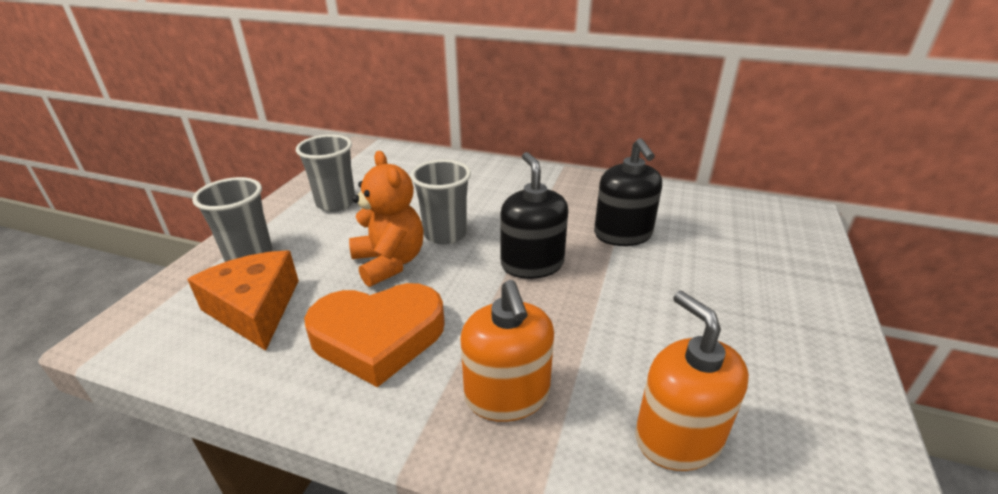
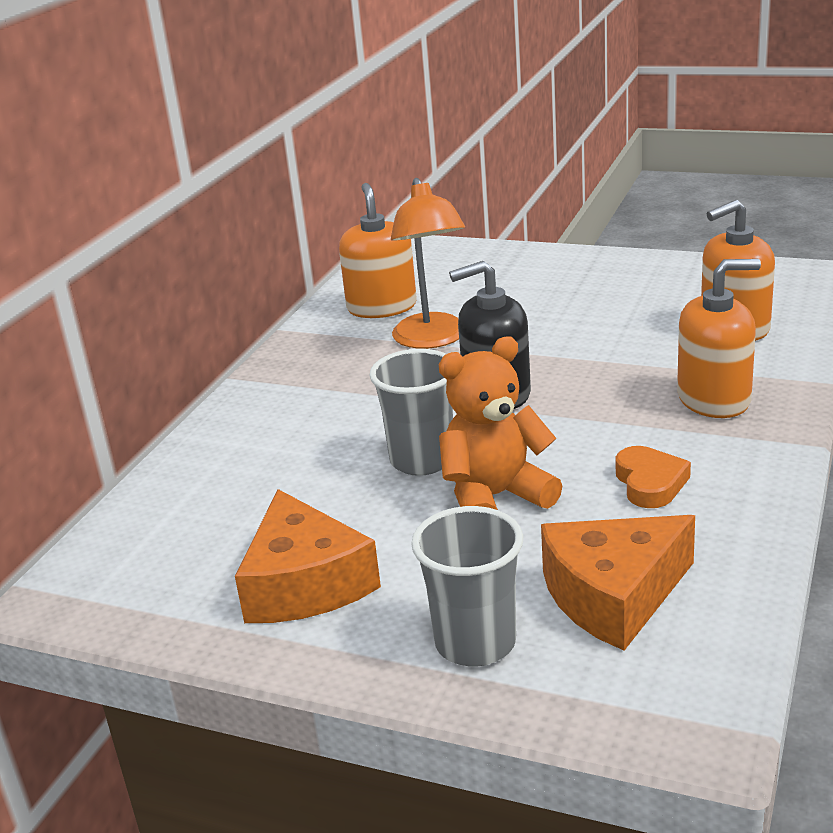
camera: 85 degrees left, 5 degrees down
(336, 203) = (305, 583): grey cup -> orange cheese
(378, 337) = (650, 483): orange heart -> orange heart, size x0.52
(623, 234) = (432, 339): black soap dispenser -> orange lamp
(677, 211) = (382, 307): none -> orange soap dispenser

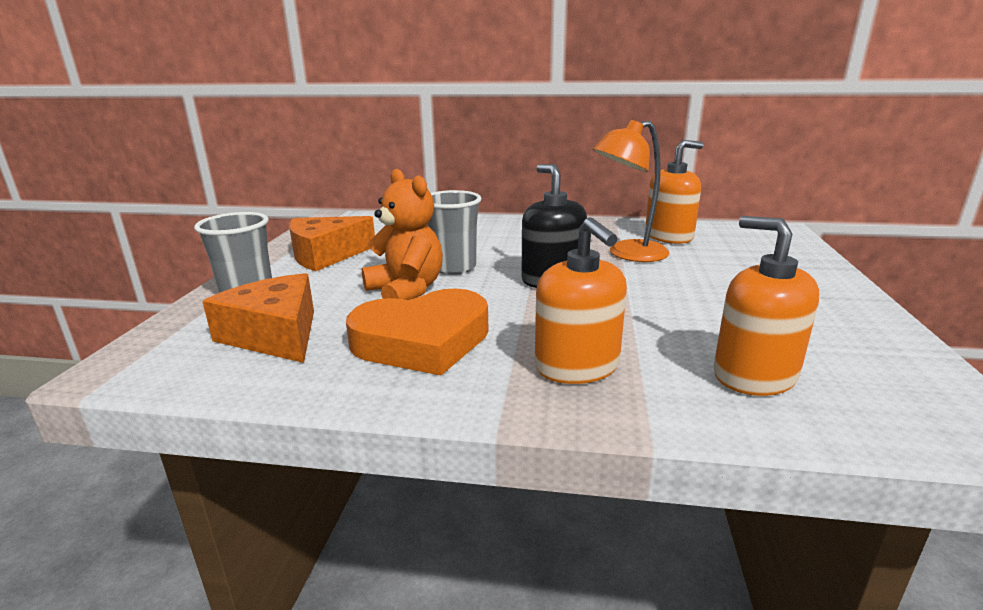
camera: 75 degrees right, 5 degrees down
(650, 483) = (422, 341): orange heart -> orange heart, size x1.94

